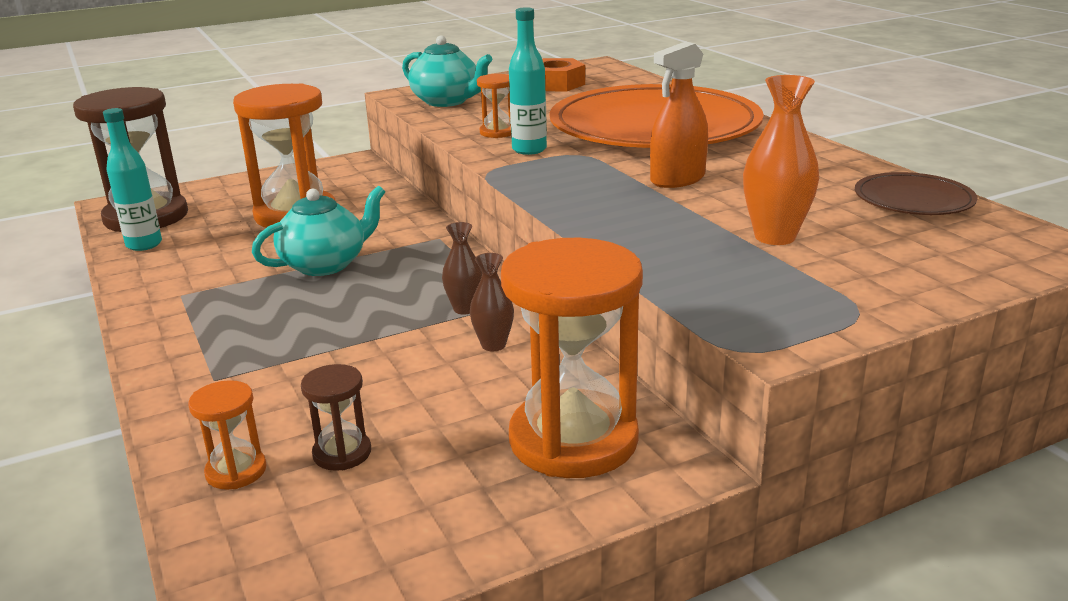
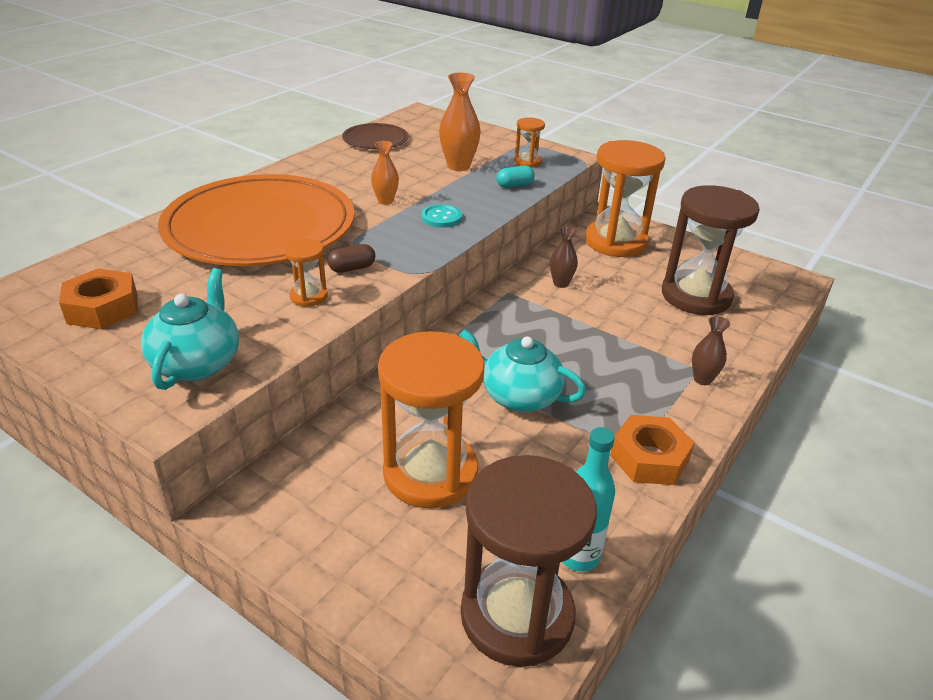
camera: 120 degrees left, 10 degrees up
(165, 300) = (649, 458): none -> orange nut
(236, 471) = (744, 320): orange hourglass -> orange hourglass (527, 162)
(342, 453) = (696, 296): brown hourglass -> brown hourglass, size x2.24
(464, 309) = (529, 306): brown vase -> brown vase (702, 379)
(529, 150) = (352, 268): turquoise bottle -> brown capsule
(605, 199) = (441, 217): none -> turquoise button
(672, 261) = (515, 185): none -> turquoise capsule
(677, 179) = (385, 201): orange spray bottle -> orange vase

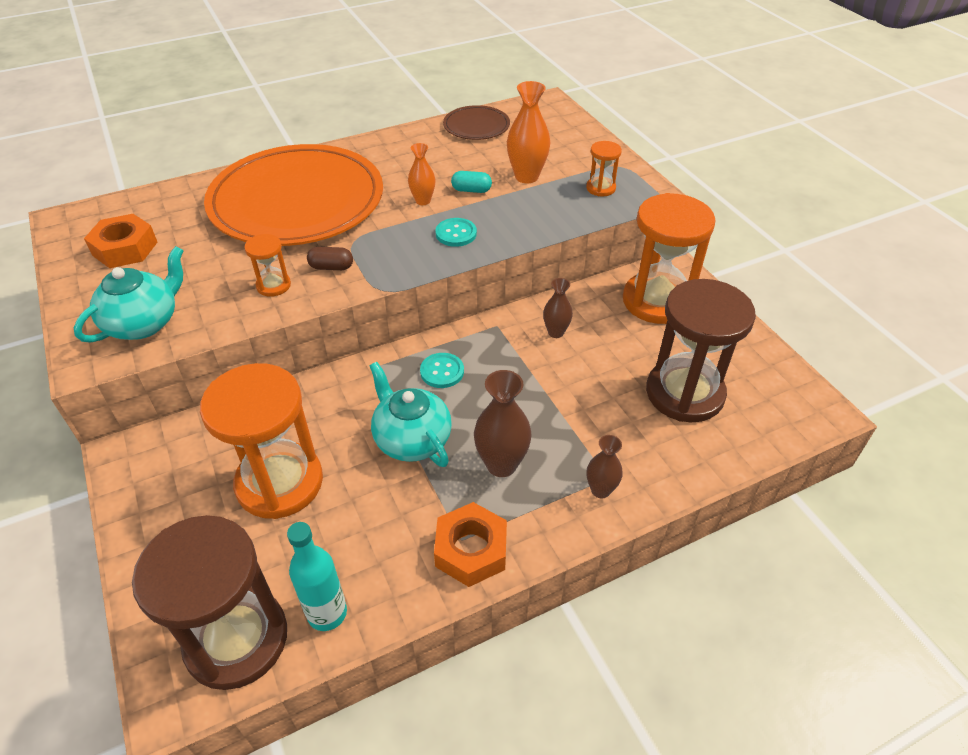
camera: 30 degrees right, 10 degrees up
(495, 338) = (442, 371): none -> turquoise button
(515, 185) = (560, 214): turquoise capsule -> turquoise capsule (471, 190)
(611, 389) = (501, 464): none -> brown vase

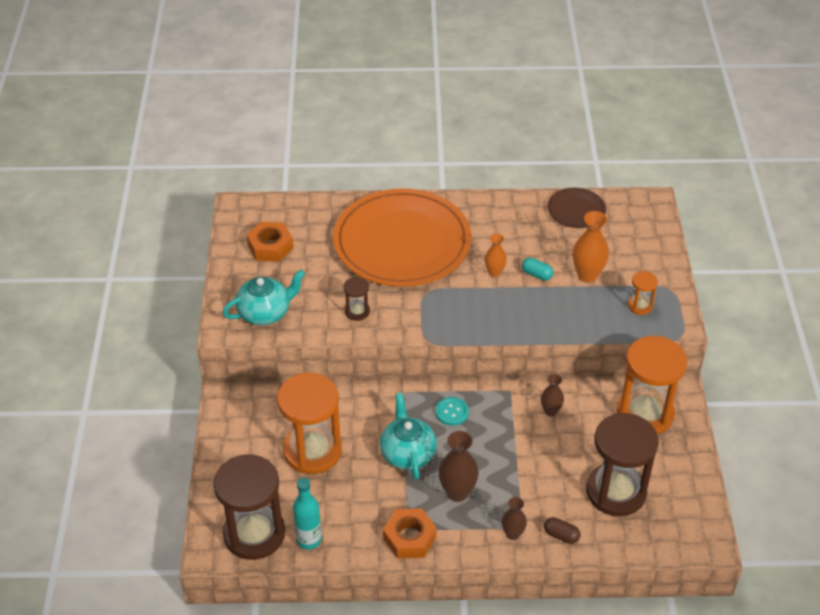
camera: 25 degrees right, 0 degrees up
(273, 285) = (357, 311): orange hourglass -> brown hourglass
(331, 267) = (402, 309): brown capsule -> brown capsule (561, 535)
(456, 234) = (503, 310): turquoise button -> none

